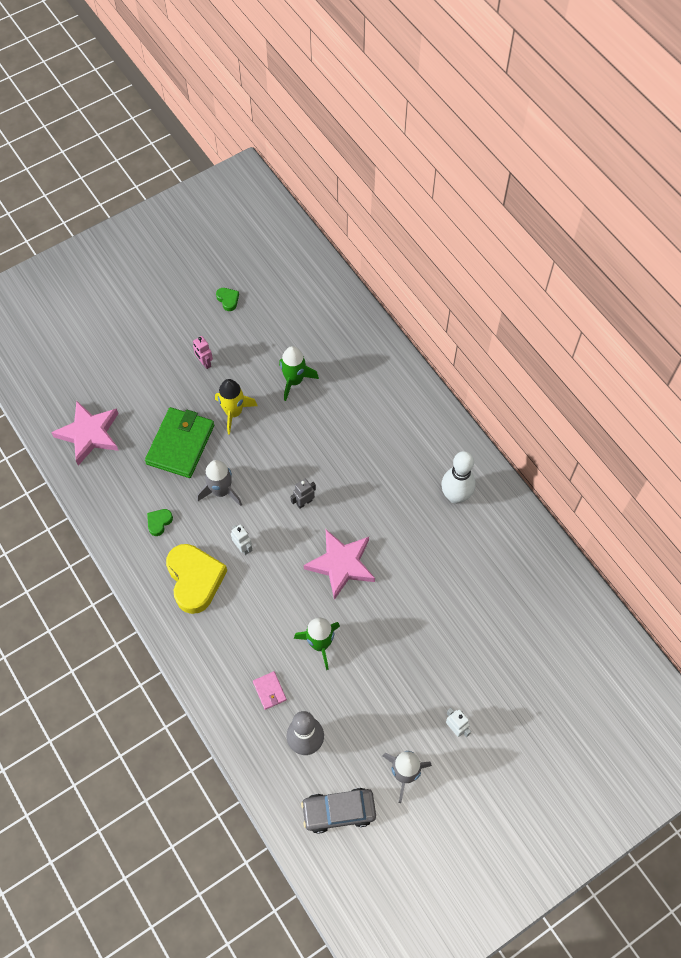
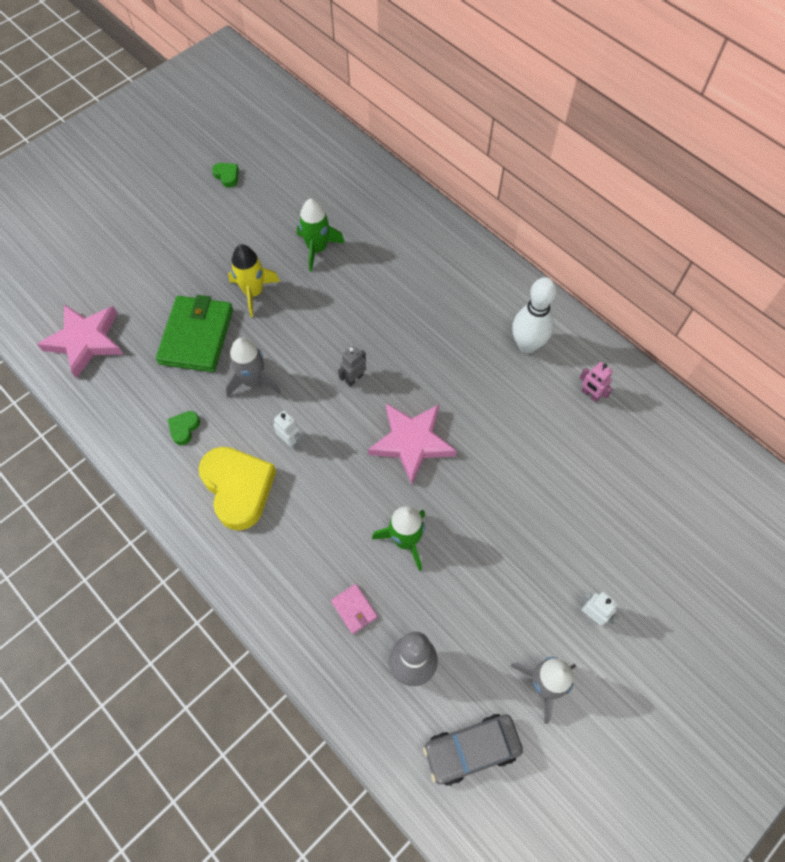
camera: 10 degrees left, 0 degrees up
(204, 363) = (211, 244): pink robot -> pink robot (590, 394)

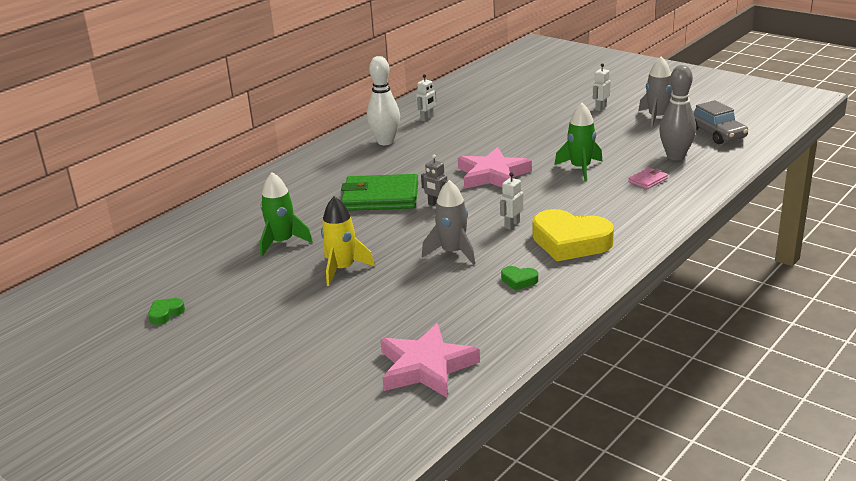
camera: 95 degrees left, 35 degrees down
(197, 336) = (405, 293): green wallet -> green wallet (380, 197)
(238, 488) = (570, 242): yellow heart -> yellow heart turned 120 degrees counterclockwise
(590, 394) = (427, 118): pink robot -> white robot

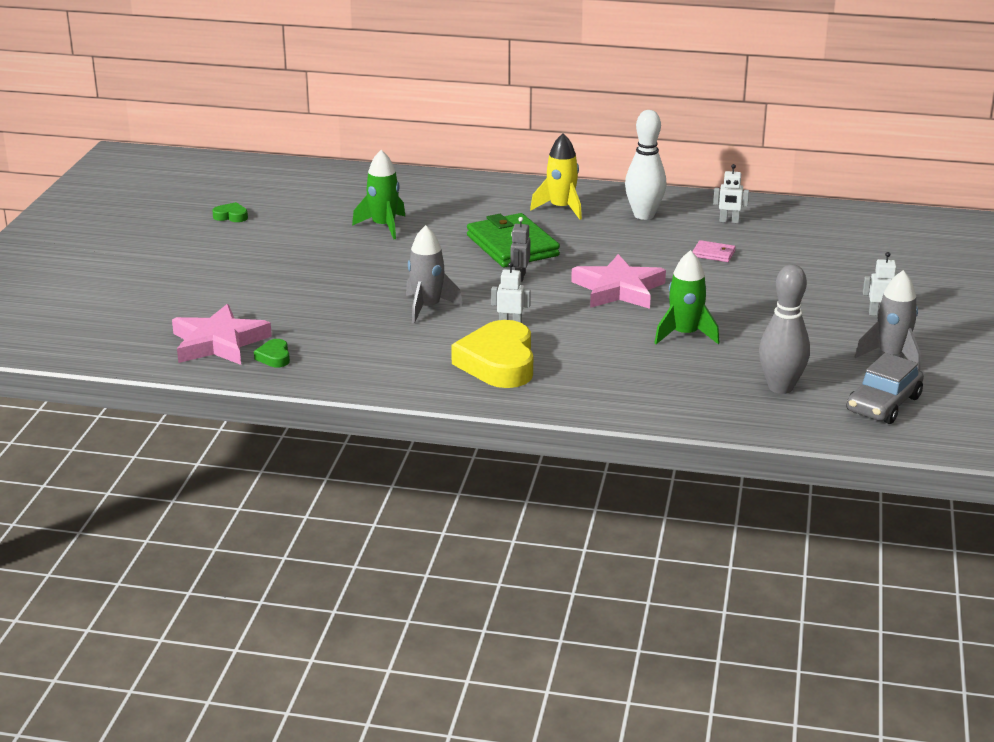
camera: 60 degrees right, 0 degrees up
(342, 269) = (355, 265): yellow rocket -> yellow rocket (561, 208)
(519, 280) = (397, 352): green heart -> green heart (274, 357)
(648, 180) = (693, 381): pink wallet -> pink wallet (713, 254)

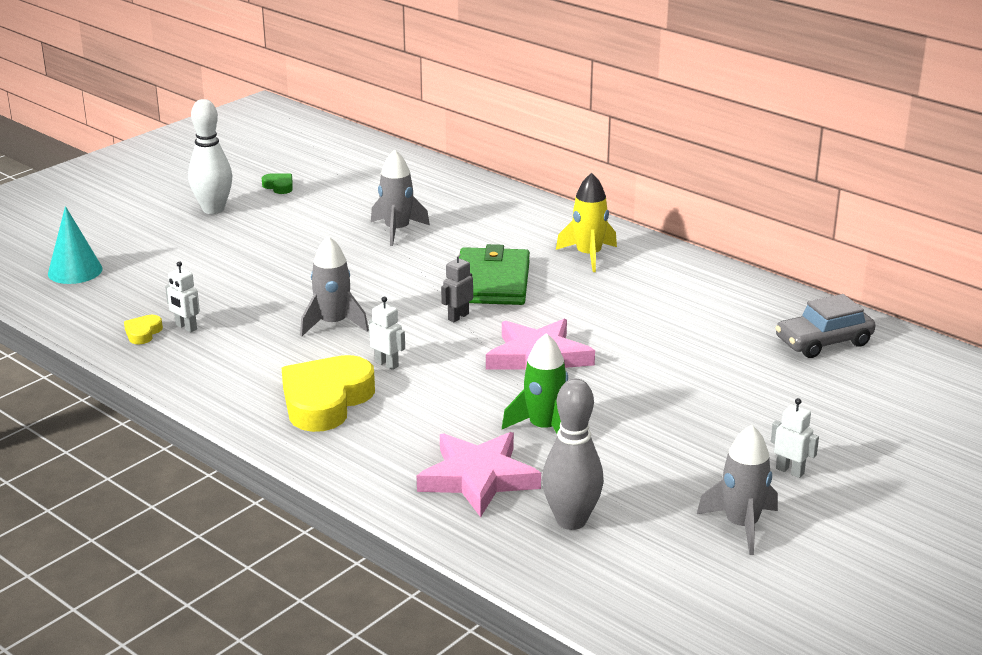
camera: 30 degrees right, 0 degrees up
(139, 327) = (75, 271): none -> turquoise cone
(219, 342) = (117, 305): pink star -> pink star (478, 478)
(274, 357) = (143, 333): green heart -> yellow heart
(383, 226) = (397, 230): green rocket -> grey rocket
(644, 215) = (665, 285): white bowling pin -> white bowling pin (213, 209)
(713, 254) = (686, 347): pink wallet -> none
(729, 221) = (749, 315): white robot -> white robot (186, 327)
(883, 404) = (661, 580): grey car -> grey car (823, 342)

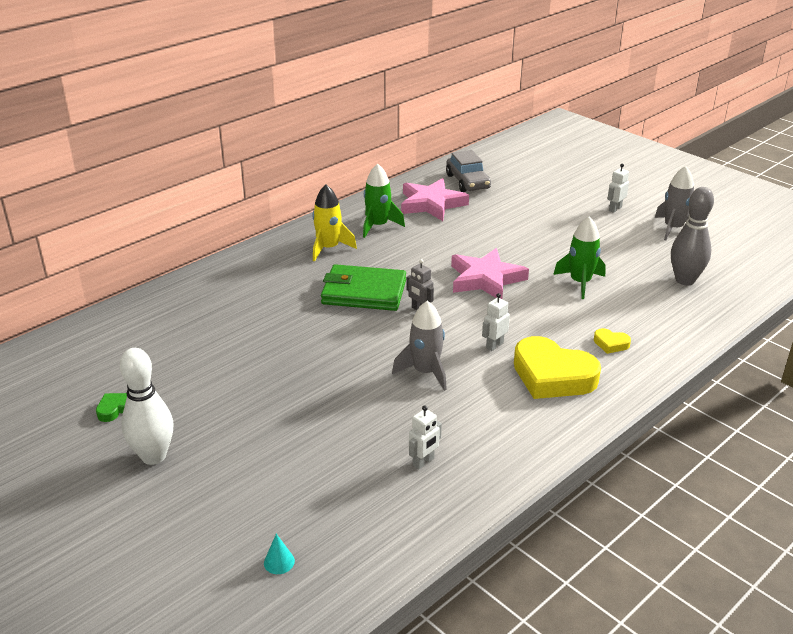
camera: 85 degrees left, 5 degrees up
(75, 271) = (279, 562): turquoise cone -> turquoise cone, size x0.48
(143, 333) = (432, 492): yellow heart -> yellow heart (611, 344)
(397, 230) = (252, 335): grey rocket -> none
(478, 478) = (646, 311): pink star -> pink star (431, 204)
(657, 282) = (378, 226): none -> green rocket

